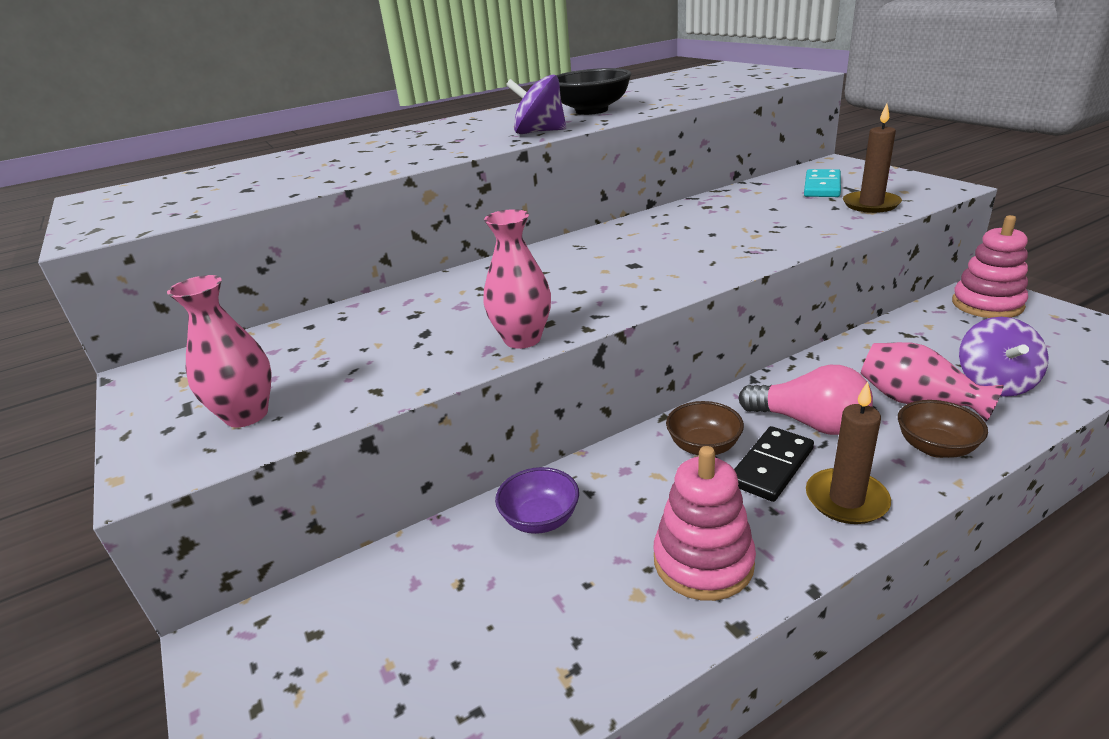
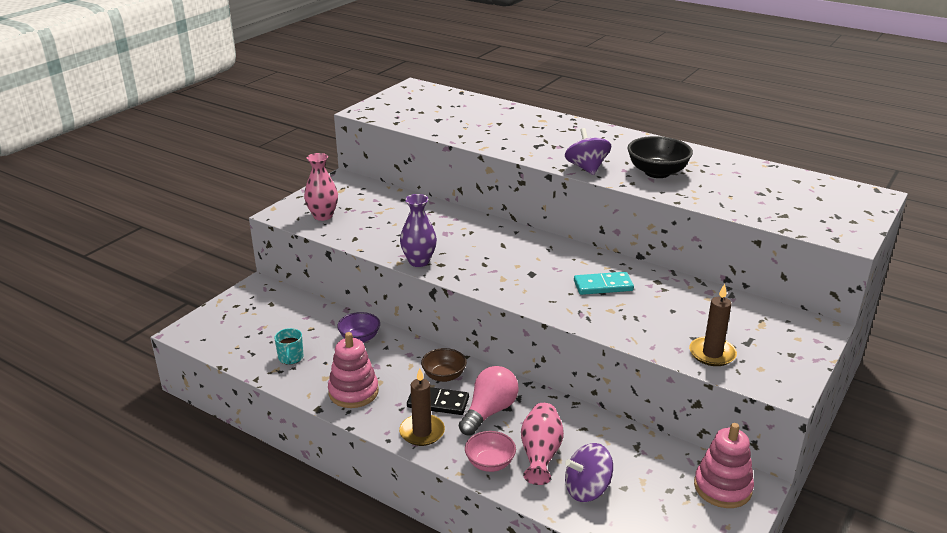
camera: 60 degrees right, 0 degrees up
(522, 339) = (419, 261): pink vase -> purple vase
(539, 638) = (290, 358): none -> turquoise mug
(810, 423) = (489, 411): pink light bulb -> pink light bulb turned 150 degrees counterclockwise
(822, 187) = (742, 327): turquoise domino -> turquoise domino (603, 286)
(935, 447) = (490, 463): brown bowl -> pink bowl

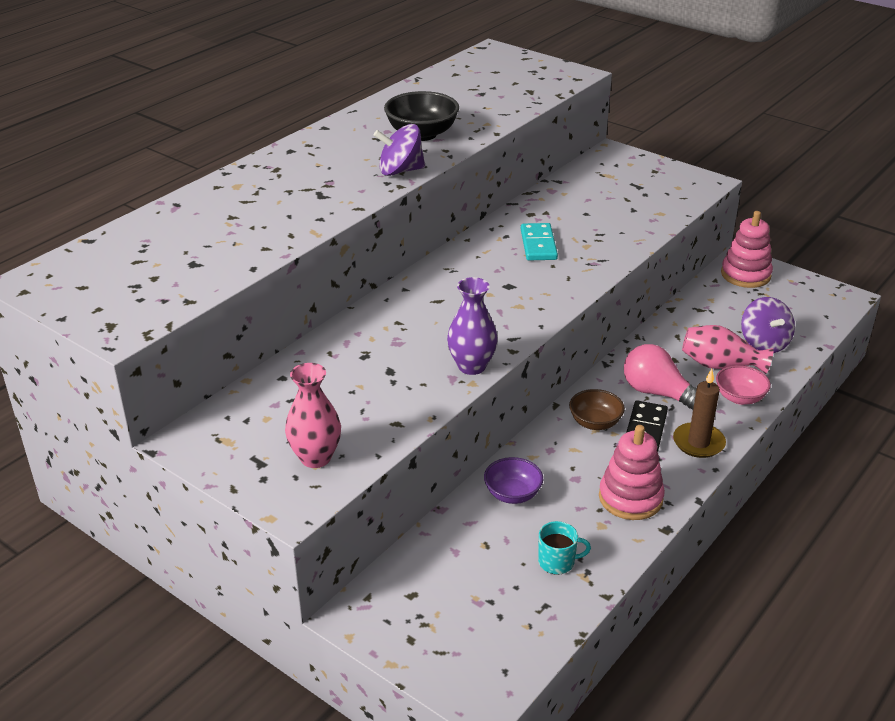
camera: 85 degrees left, 5 degrees up
(712, 354) = (658, 205): brown candle -> none

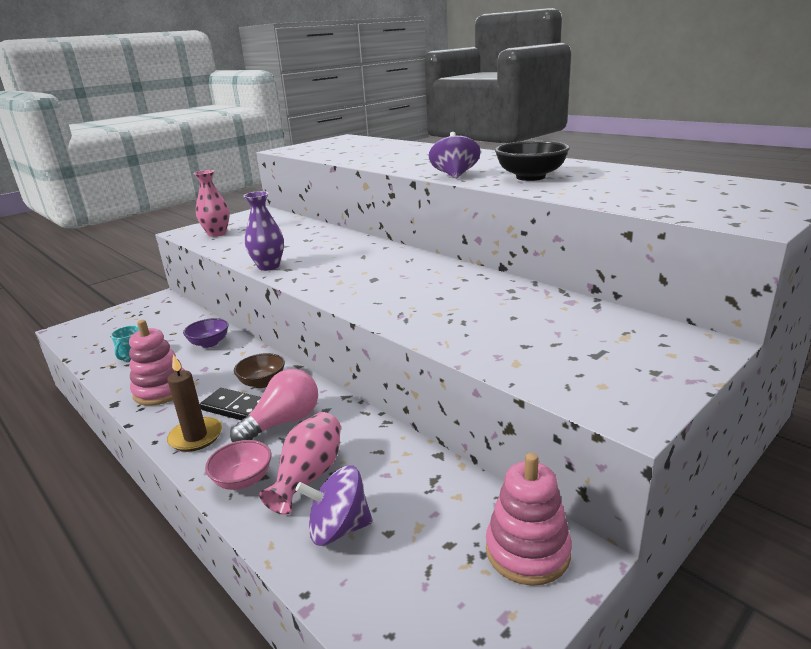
camera: 100 degrees right, 10 degrees down
(538, 244) = (444, 291): turquoise domino -> none

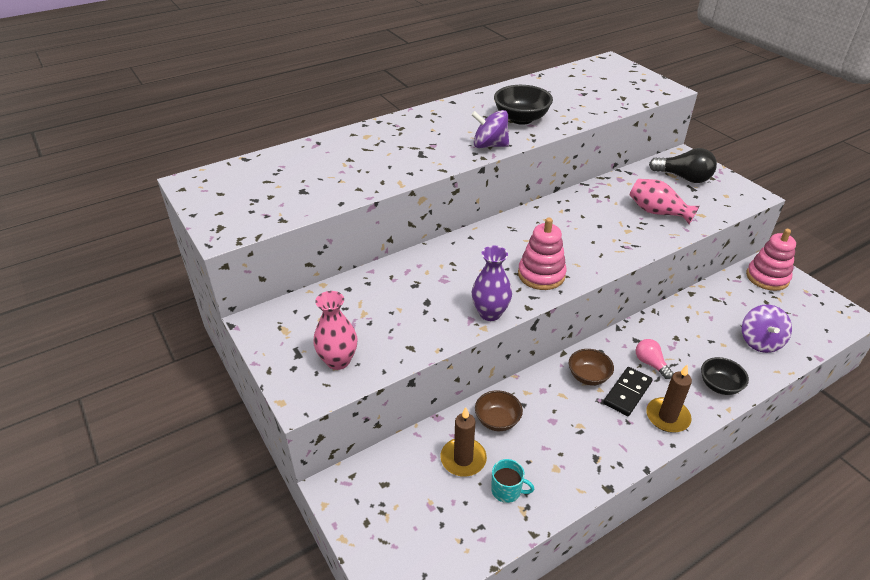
camera: 80 degrees left, 15 degrees up
(161, 390) = (590, 451): pink stacking toy -> pink stacking toy (541, 275)
(171, 335) = (463, 459): none -> brown candle
(209, 343) = (497, 420): purple bowl -> brown bowl
(243, 480) = (719, 385): pink bowl -> black bowl
(283, 422) = (650, 363): pink light bulb -> pink light bulb, size x0.61
(309, 476) = (714, 352): pink vase -> pink vase (657, 212)
(625, 346) = (684, 178): none -> black light bulb

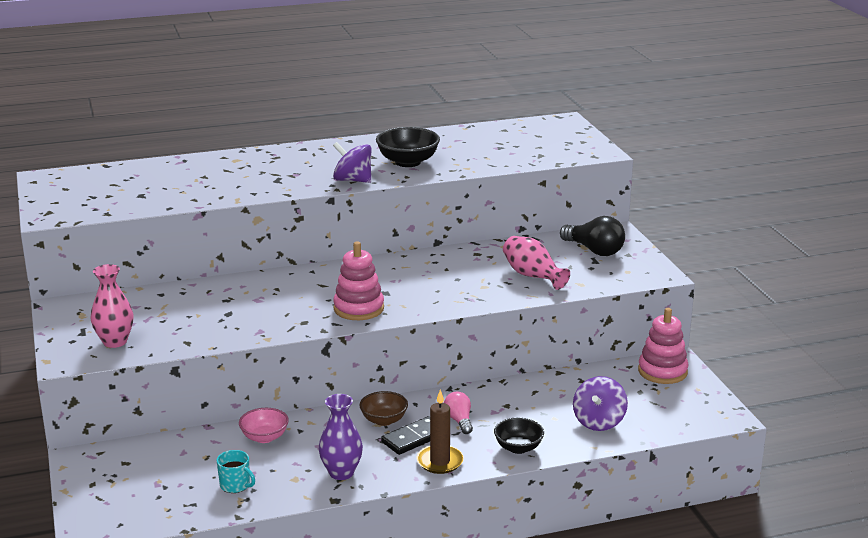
camera: 15 degrees right, 15 degrees down
(463, 459) = (210, 458): brown candle -> none
(490, 313) = (282, 329): purple vase -> purple vase (341, 473)
(497, 420) = (264, 437): brown bowl -> pink bowl

